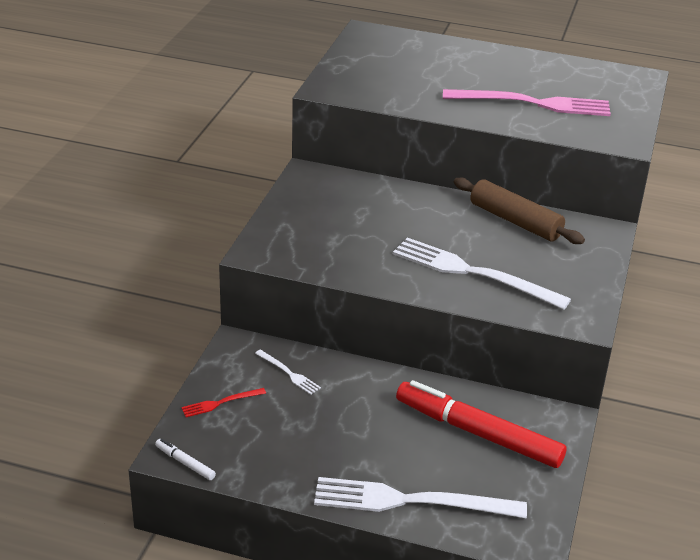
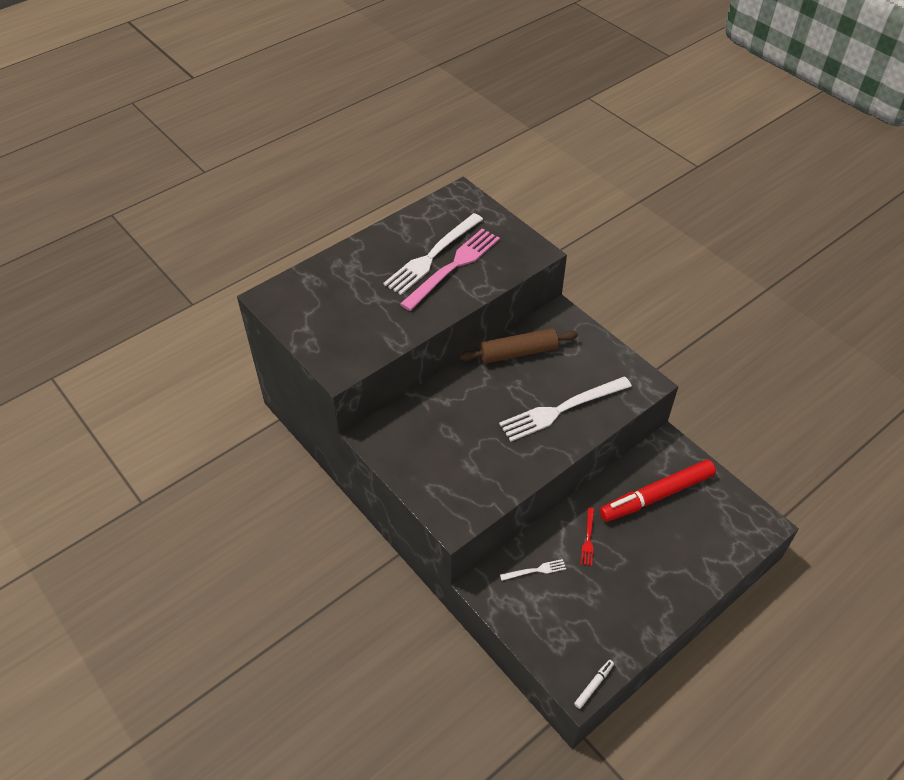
camera: 55 degrees left, 15 degrees up
(185, 463) = (594, 685): white marker -> white marker turned 150 degrees clockwise
(221, 403) = (542, 630): red fork -> red fork (588, 538)
(411, 501) = (699, 568): white fork -> white fork (432, 256)

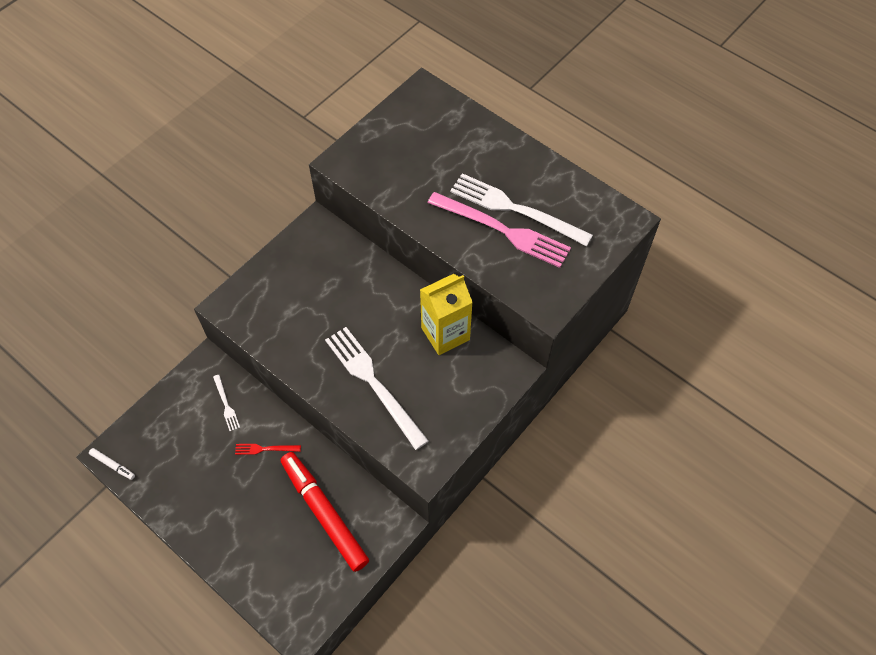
camera: 80 degrees right, 10 degrees up
(518, 352) = (445, 334): brown rolling pin -> yellow carton

